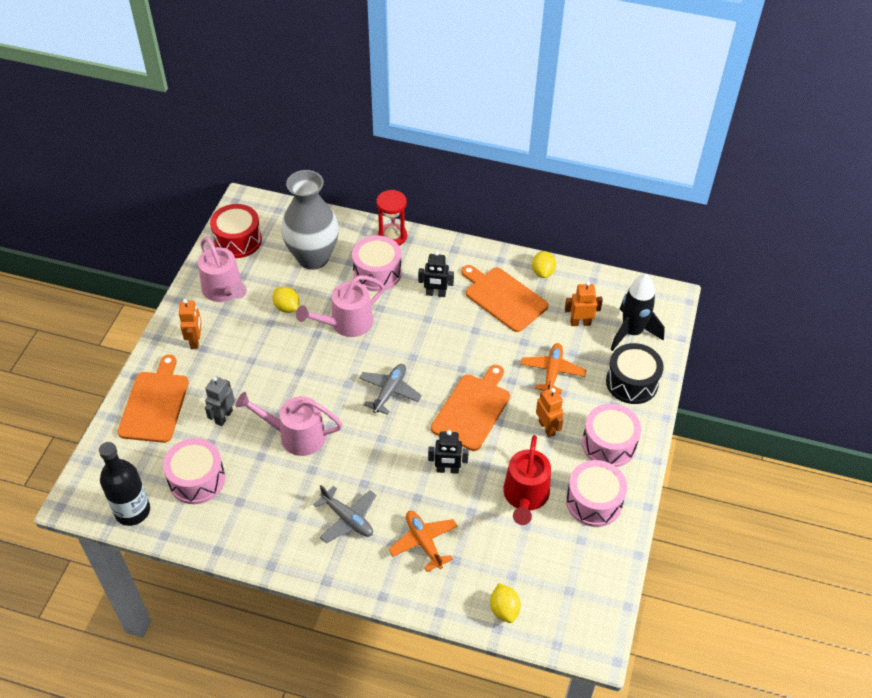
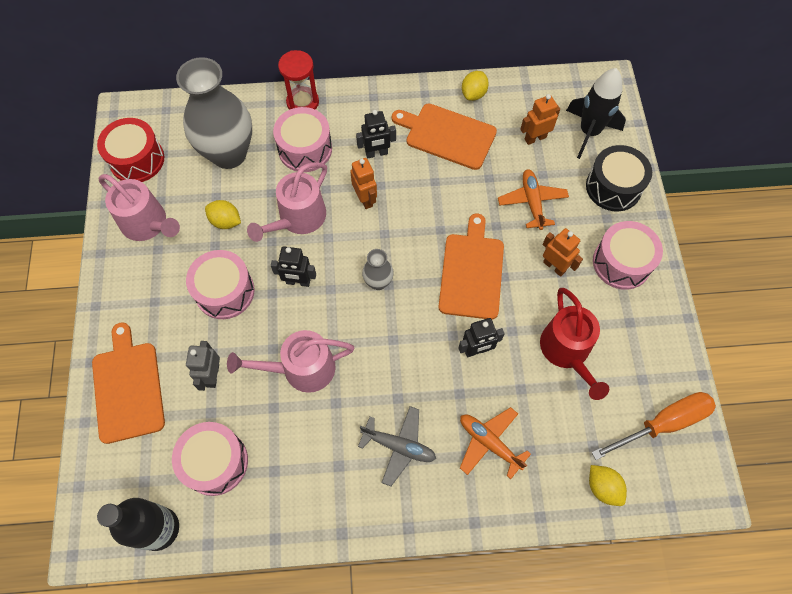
camera: 20 degrees left, 15 degrees up
(195, 341) = (141, 295): orange robot -> orange robot (365, 199)
(324, 370) = (298, 282): none -> black robot
(389, 392) = (378, 282): grey plane -> grey vase
(543, 272) = (473, 94): yellow lemon -> yellow lemon turned 45 degrees clockwise
(582, 580) = (662, 424): none -> orange screwdriver
(594, 501) = (635, 332): pink drum -> pink drum (225, 291)

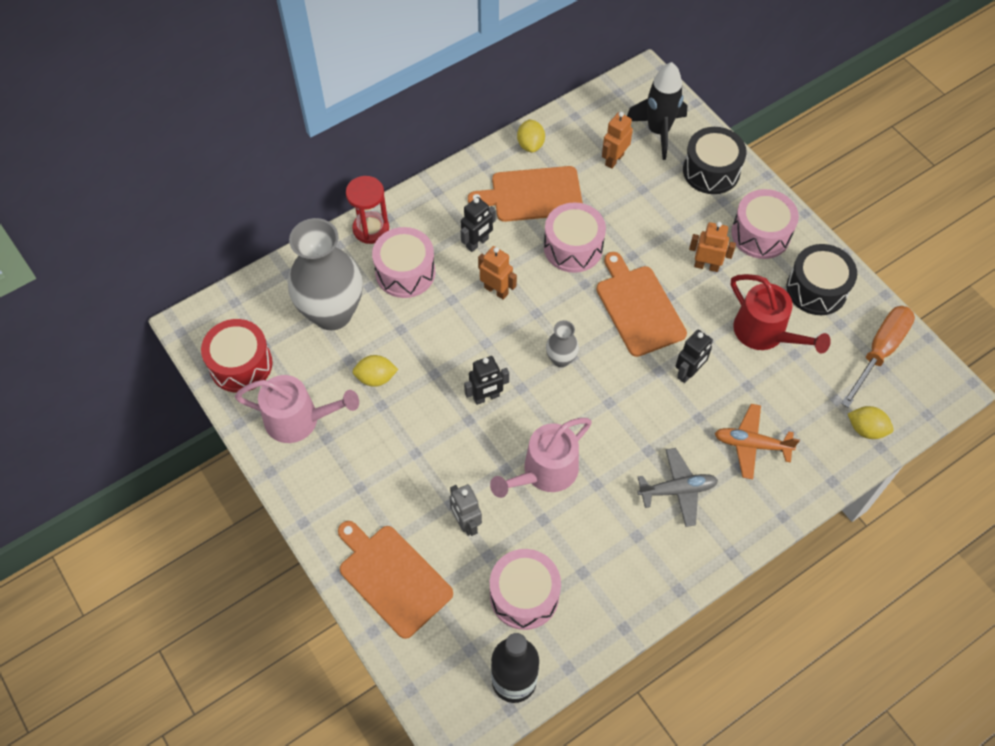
camera: 30 degrees left, 5 degrees down
(225, 291) = (422, 442): pink drum -> pink drum (573, 247)
(298, 218) = (445, 340): pink watering can -> none
(532, 202) = (650, 219): orange plane -> none
(640, 337) = (816, 289): none -> black drum

